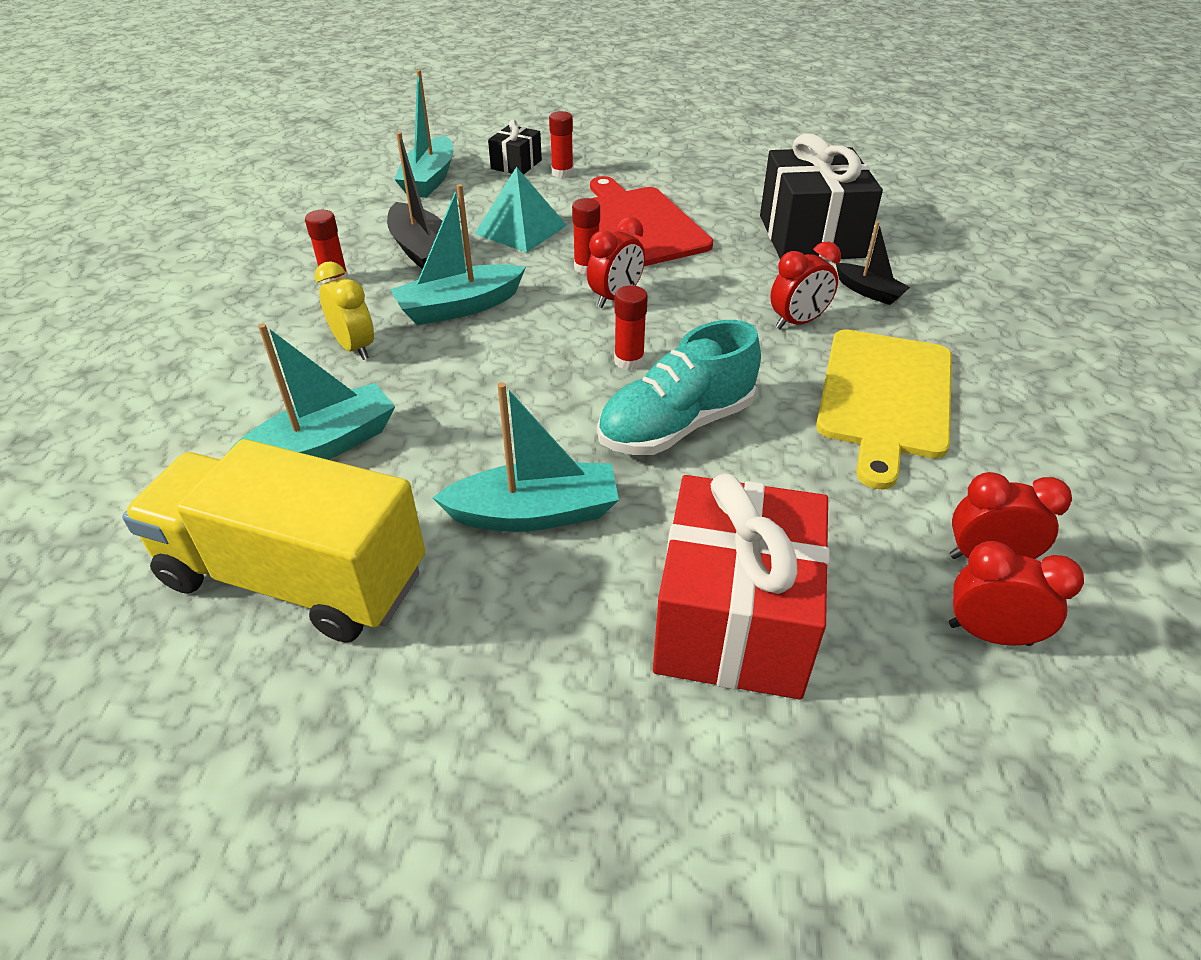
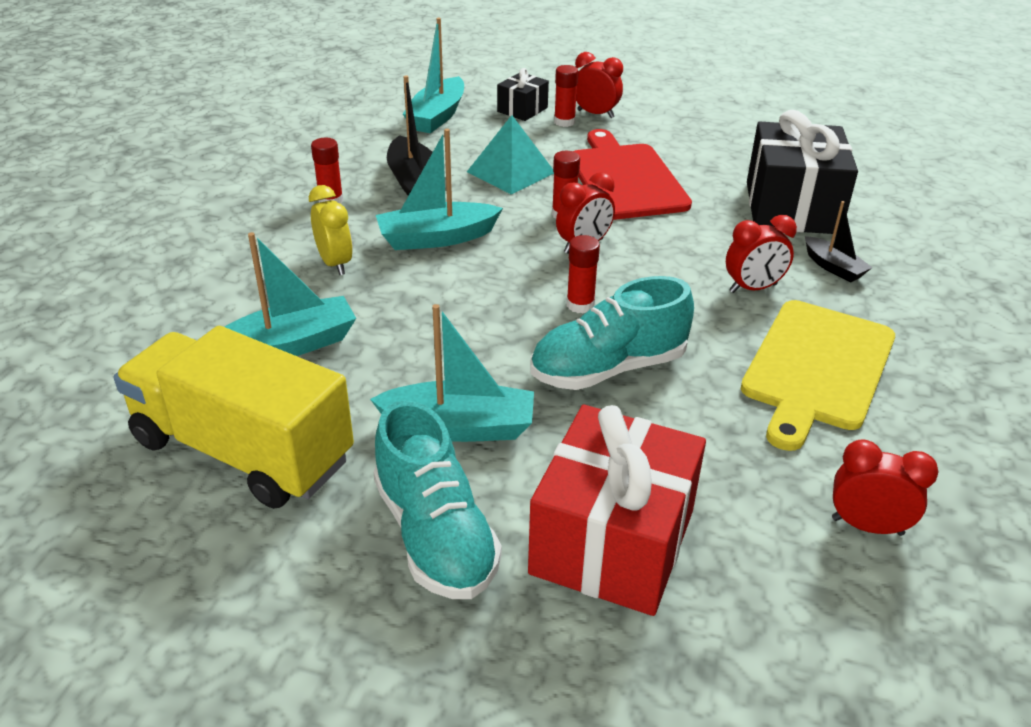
camera: 10 degrees right, 5 degrees down
(538, 643) = (435, 535): none -> turquoise shoe
(989, 634) = (847, 590): red clock -> red clock (595, 114)

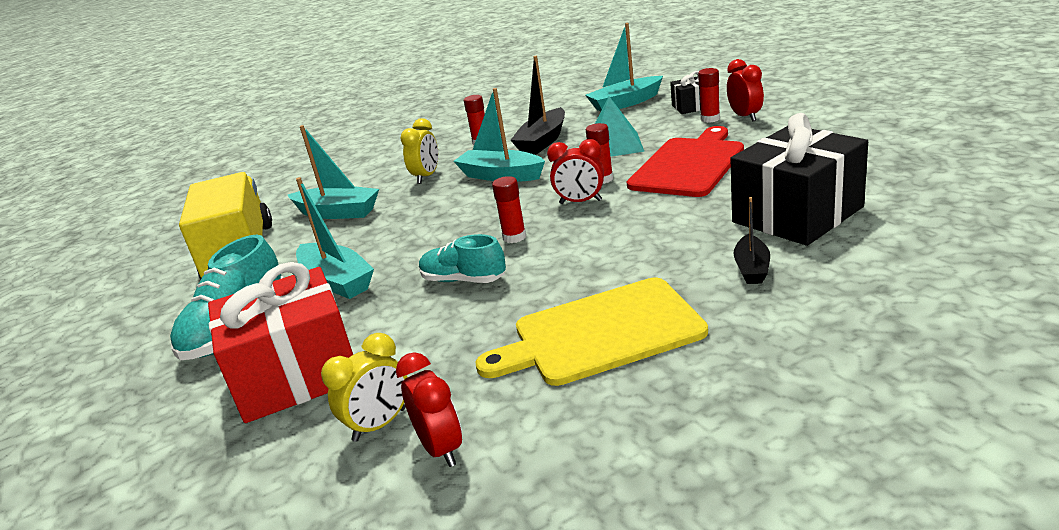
camera: 50 degrees right, 10 degrees down
(608, 368) = (463, 280): turquoise shoe -> turquoise shoe, size x0.66
(753, 288) = (653, 263): red clock -> none
(783, 538) = (380, 425): none -> yellow clock

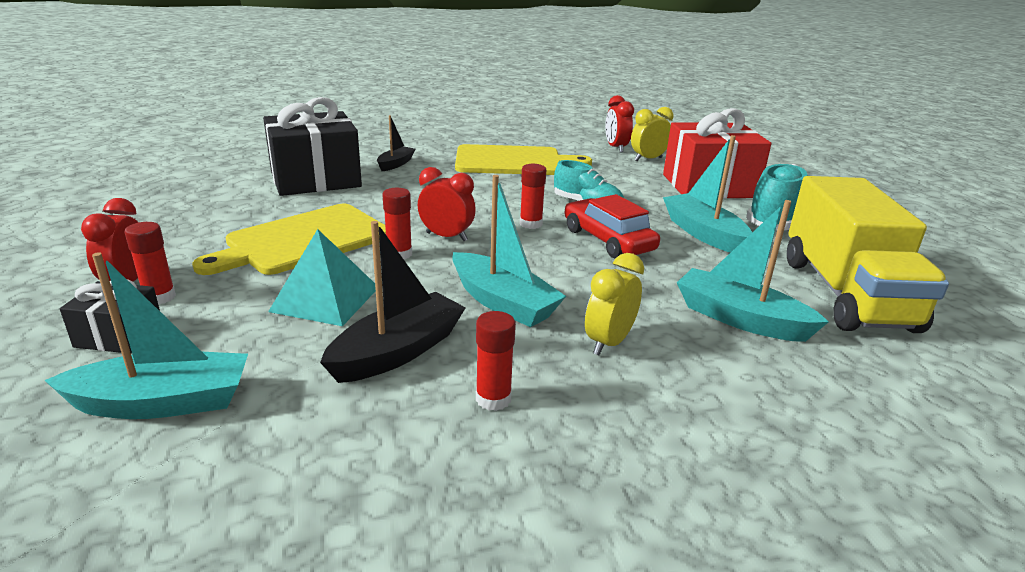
camera: 170 degrees left, 0 degrees up
(434, 243) = (608, 240): none -> red car
(688, 165) = (303, 241): red cutting board -> yellow cutting board

